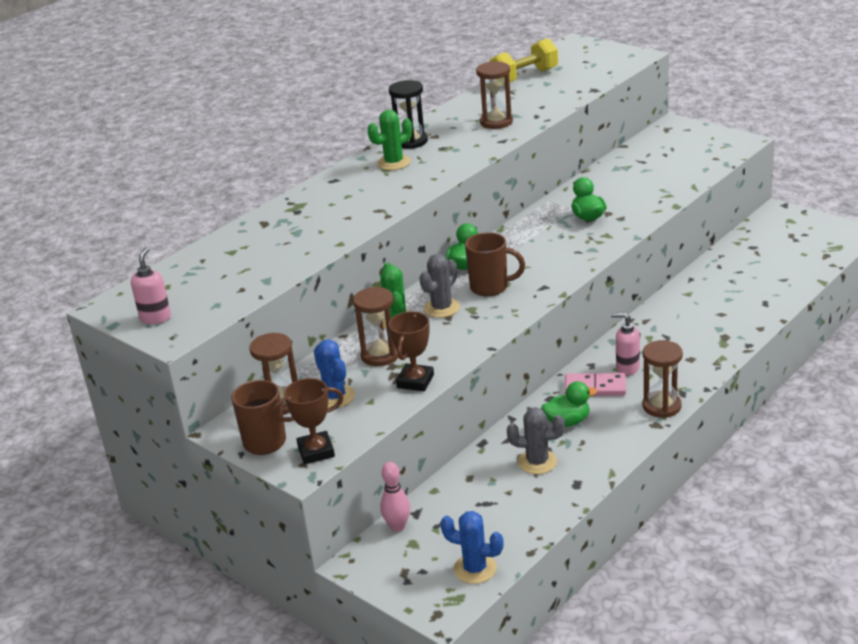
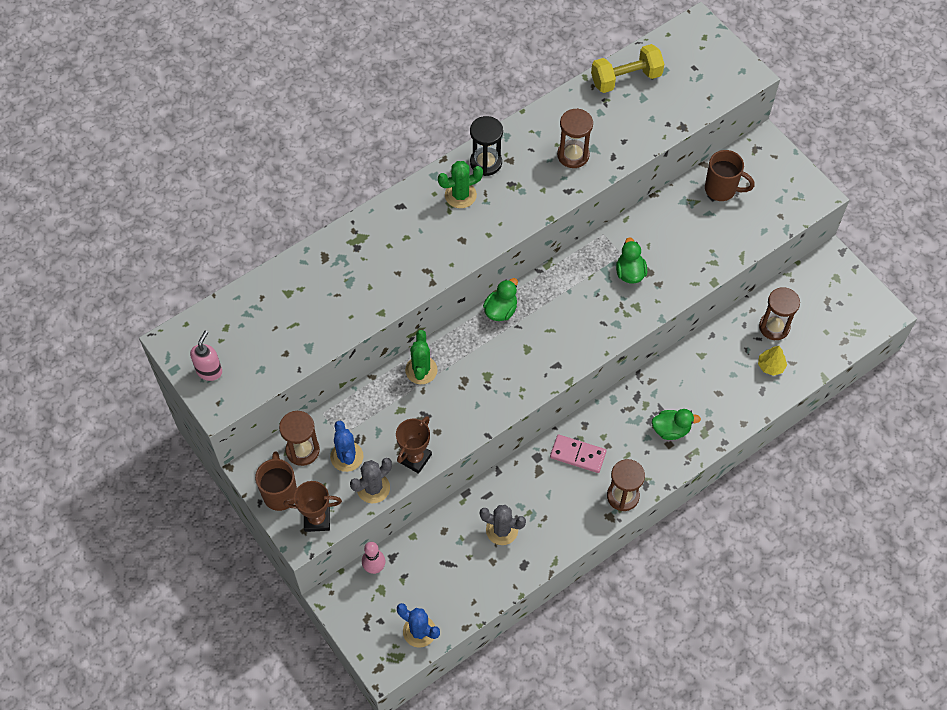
camera: 10 degrees right, 30 degrees up
(380, 355) = (395, 414): brown hourglass -> brown hourglass (774, 327)
(442, 308) = (463, 366): grey cactus -> grey cactus (373, 488)
(490, 287) = (512, 350): brown mug -> brown mug (721, 189)
(567, 422) = (541, 490): green duck -> green duck (671, 430)
(627, 368) = (612, 439): pink soap dispenser -> none
(763, 285) = (771, 366): none -> yellow tree

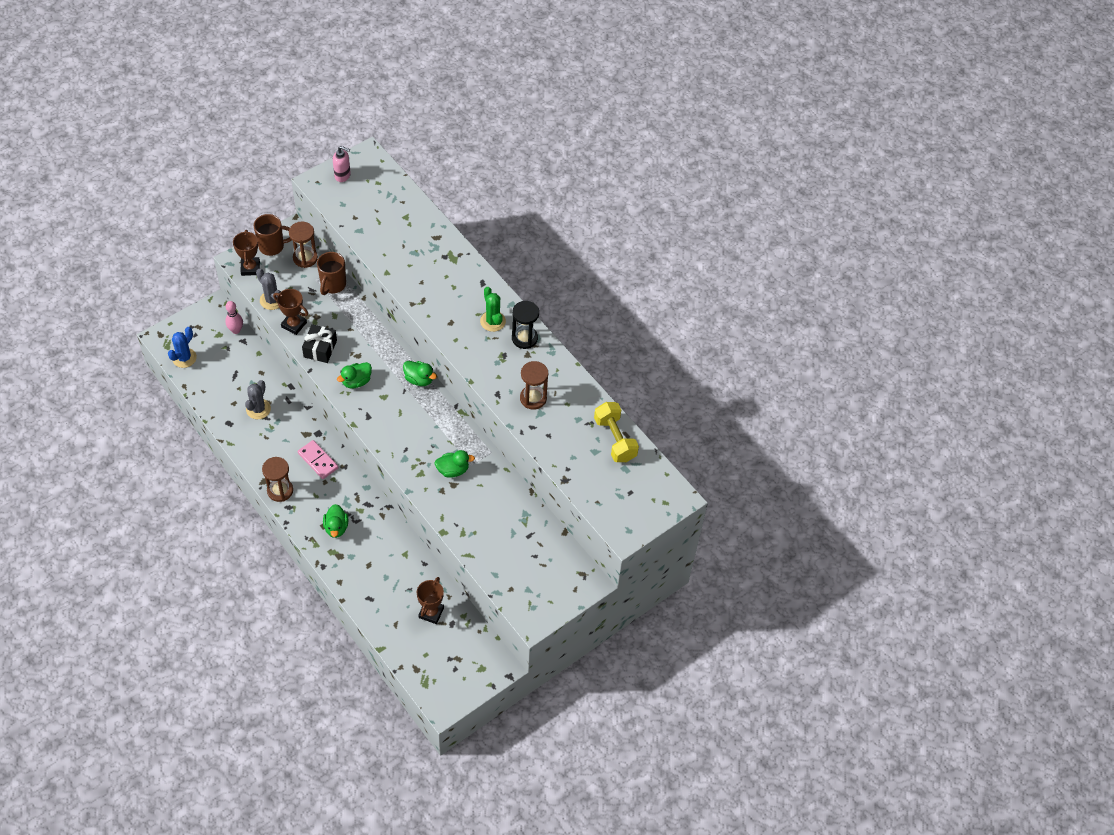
camera: 85 degrees right, 5 degrees down
(347, 456) = (298, 284): blue cactus -> none
(421, 370) = (367, 328): green cactus -> none
(454, 424) = (320, 349): none -> black gift
(505, 380) = (356, 381): none -> green duck
(577, 455) = (318, 461): pink domino -> pink domino turned 60 degrees counterclockwise
(721, 189) = (538, 544): brown mug -> brown mug (333, 285)
(771, 366) = (393, 607): yellow tree -> none
(774, 327) = (431, 612): brown hourglass -> brown trophy

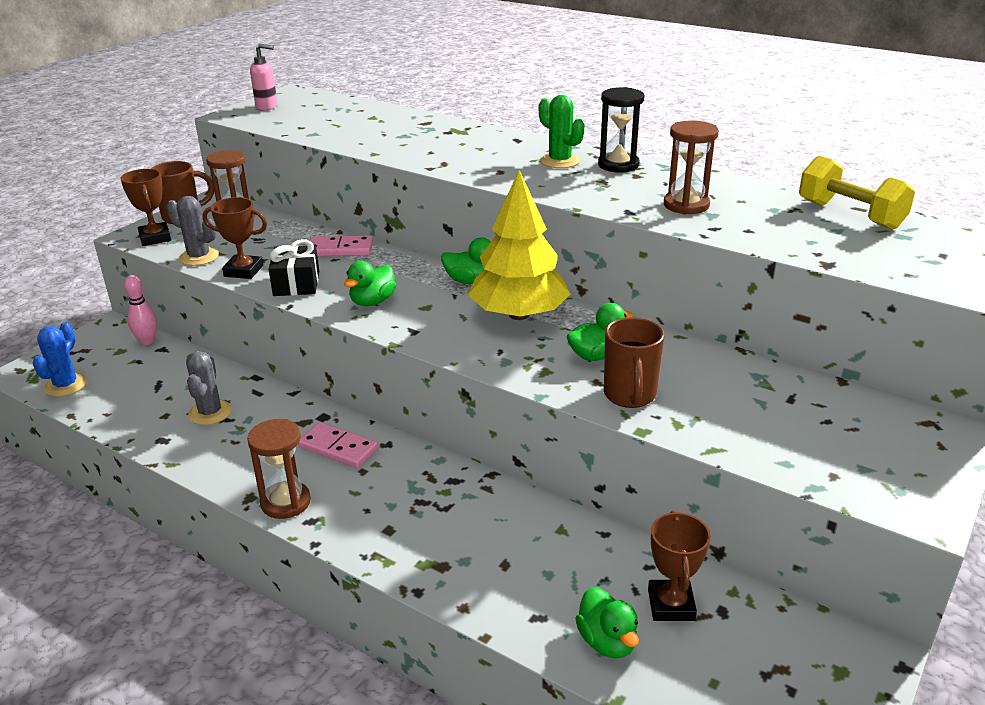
camera: 15 degrees left, 25 degrees down
(333, 285) = (288, 230): brown mug -> brown mug (630, 396)
(336, 527) = (414, 526): green duck -> green duck (607, 641)
(357, 319) = (340, 249): none -> pink domino
(431, 421) = (518, 314): none -> yellow tree

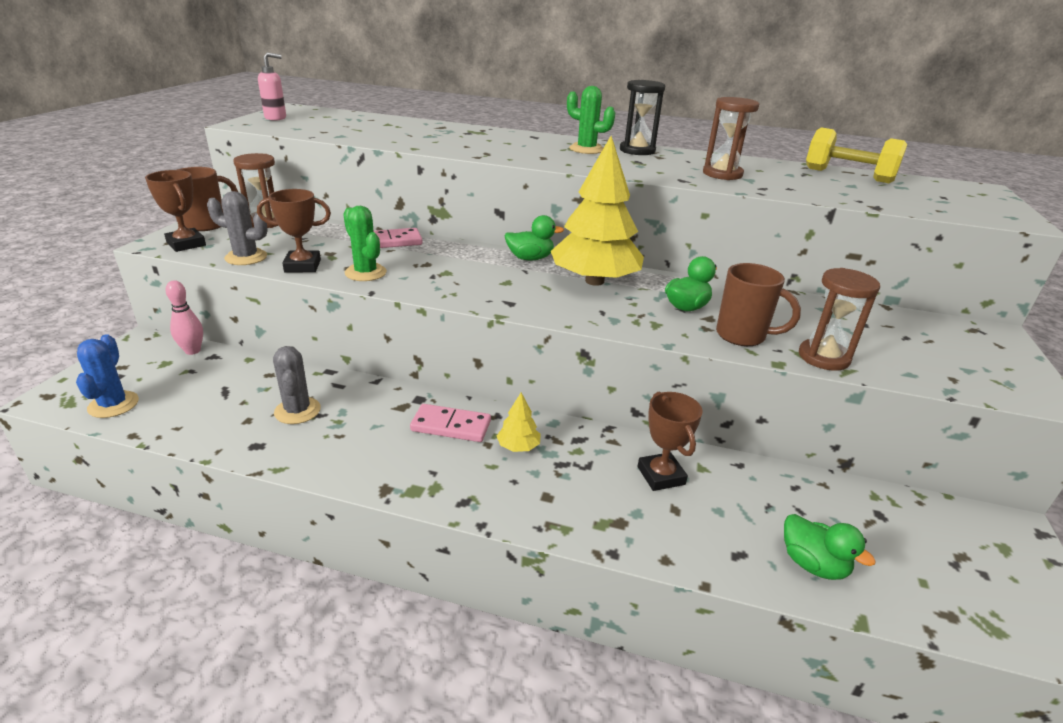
camera: 20 degrees left, 0 degrees up
(285, 502) = (427, 488): brown hourglass -> brown hourglass (823, 357)
(296, 284) = (365, 273): black gift -> green cactus
(372, 302) = (452, 282): green duck -> none
(390, 478) = (518, 446): none -> yellow tree
(630, 396) = (742, 336): brown mug -> brown mug turned 45 degrees counterclockwise
(671, 605) = (838, 518): brown trophy -> brown trophy (661, 475)

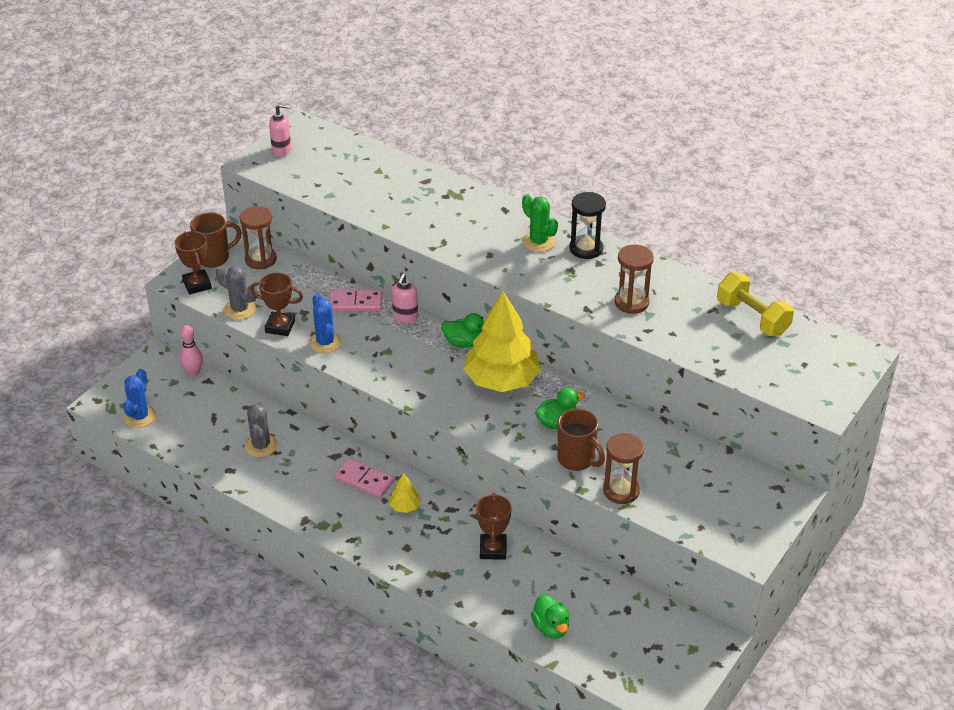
camera: 20 degrees right, 10 degrees up
(365, 273) = (325, 342): green cactus -> blue cactus
(452, 247) = (405, 317): none -> pink soap dispenser

